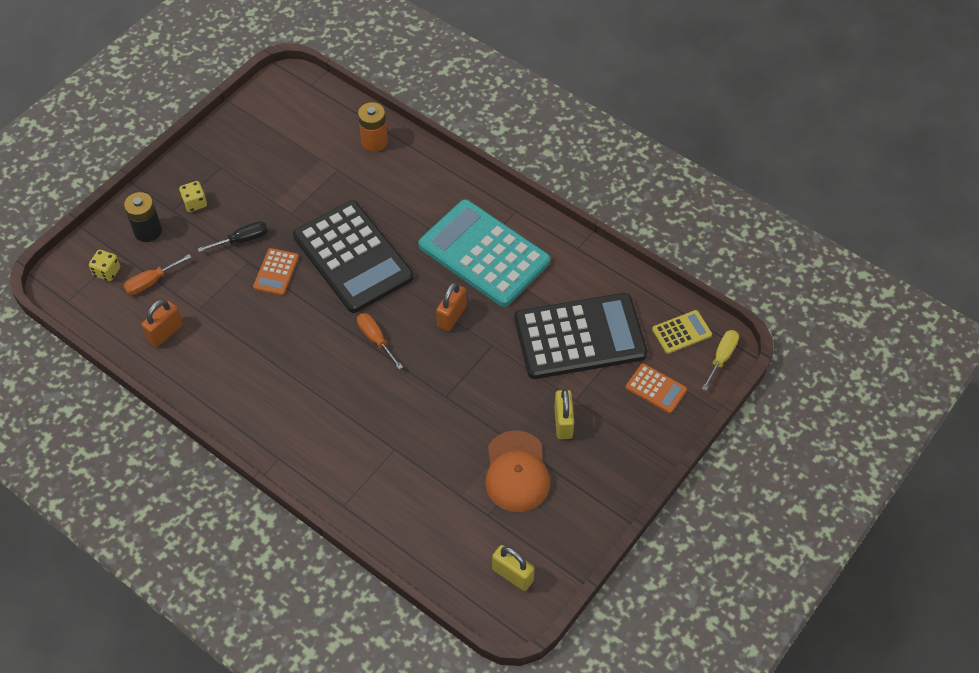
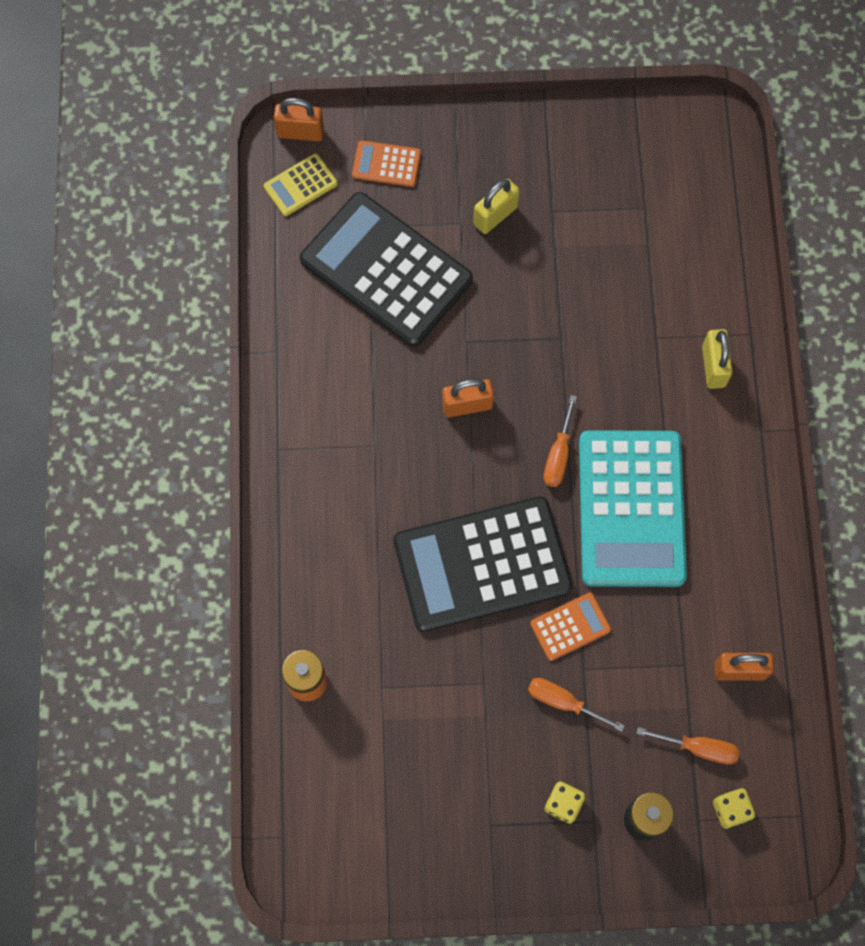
camera: 130 degrees left, 15 degrees up
(242, 240) = (563, 702): black screwdriver -> orange screwdriver
(353, 257) = (482, 564): black calculator -> black calculator turned 120 degrees counterclockwise
(484, 253) = (363, 436): turquoise calculator -> turquoise calculator (631, 509)
(512, 575) = (680, 146): yellow padlock -> yellow padlock (713, 366)
(516, 472) = (582, 216): orange cap -> none
(656, 388) = (386, 164): orange calculator -> orange calculator turned 75 degrees counterclockwise
(681, 332) = (300, 185): yellow calculator -> yellow calculator turned 60 degrees counterclockwise
(722, 357) = (300, 132): yellow screwdriver -> orange padlock

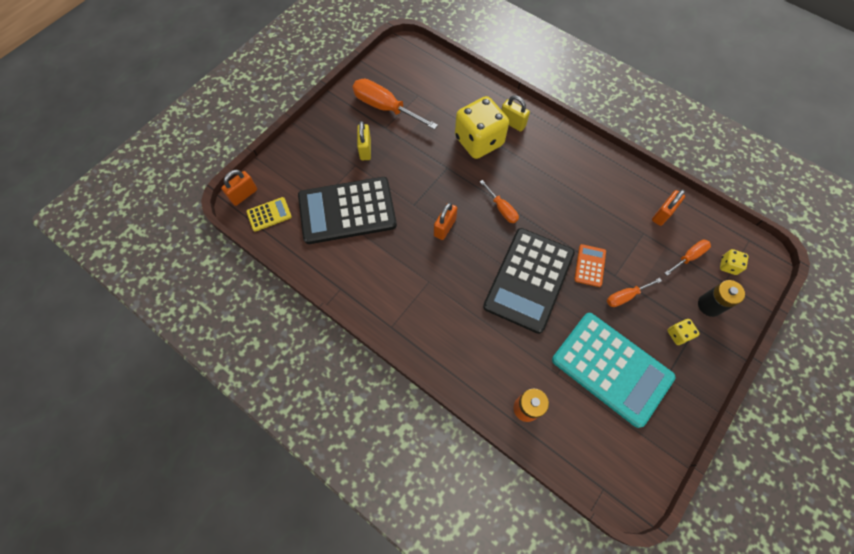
camera: 50 degrees left, 5 degrees down
(300, 185) = (269, 214): yellow calculator -> yellow calculator turned 120 degrees counterclockwise
(386, 164) = (297, 172): orange calculator -> none
(584, 184) = (385, 107): none -> orange screwdriver
(631, 509) = (552, 200): turquoise calculator -> turquoise calculator (611, 368)
(641, 346) = (479, 141): none -> yellow dice

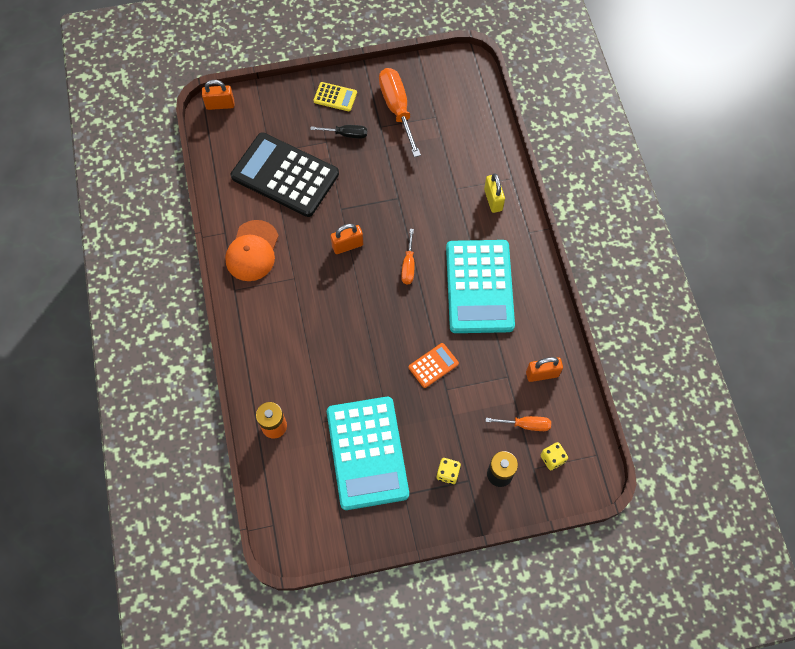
camera: 40 degrees right, 0 degrees up
(269, 214) = (225, 135): yellow calculator -> yellow calculator (335, 97)
(365, 149) = (346, 134): yellow padlock -> black screwdriver
(376, 286) = (252, 251): none -> orange cap
(479, 141) = (447, 195): yellow dice -> none
(529, 280) = (372, 337): black calculator -> none
(563, 187) = (479, 287): none -> turquoise calculator
(625, 296) = (437, 411): orange screwdriver -> none

